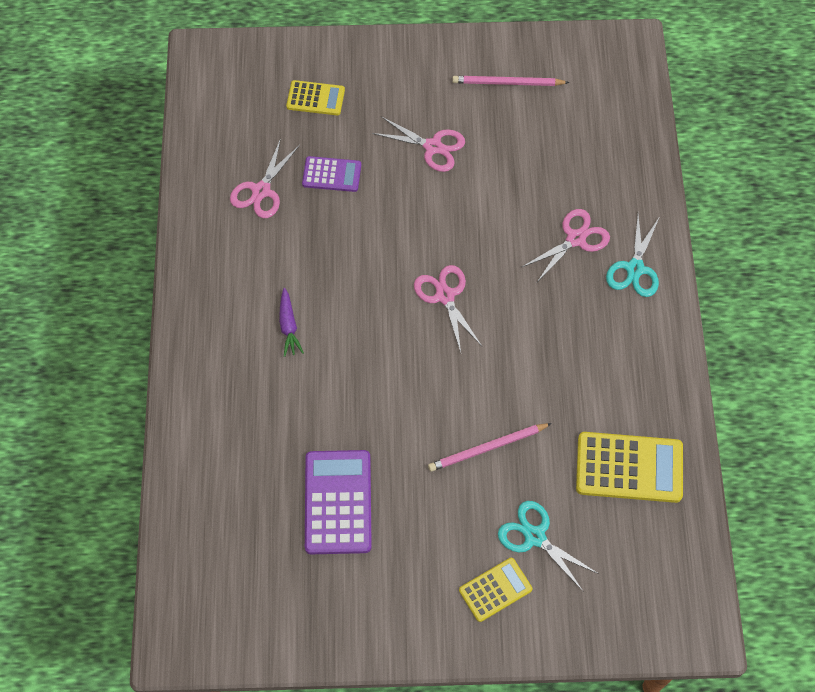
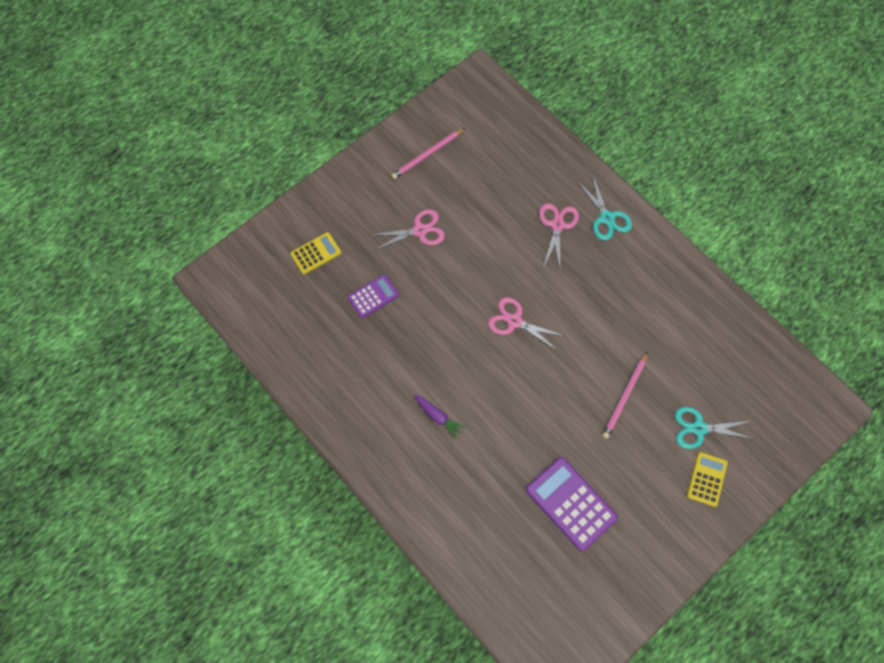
camera: 40 degrees left, 5 degrees up
(261, 191) = (338, 342): pink scissors -> none
(629, 468) = (711, 343): yellow calculator -> none

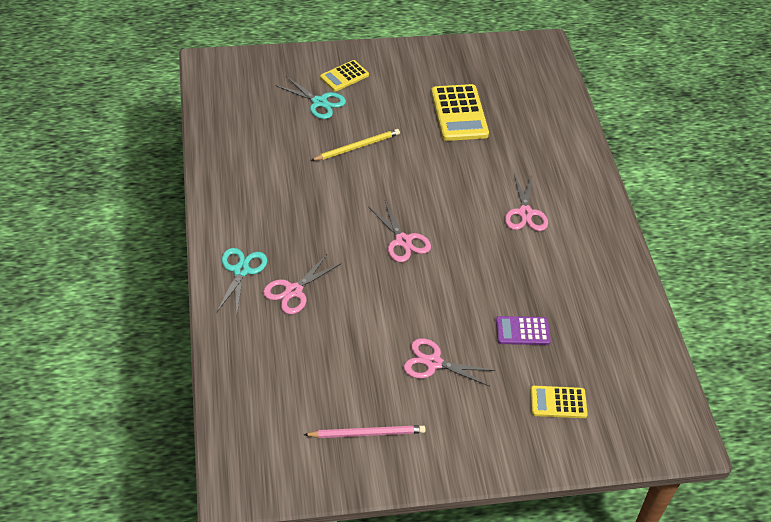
camera: 150 degrees left, 20 degrees down
(438, 417) = (525, 213): purple carrot -> pink scissors
(571, 504) = (459, 113): purple calculator -> yellow calculator
(625, 397) = (357, 147): pink pencil -> yellow pencil

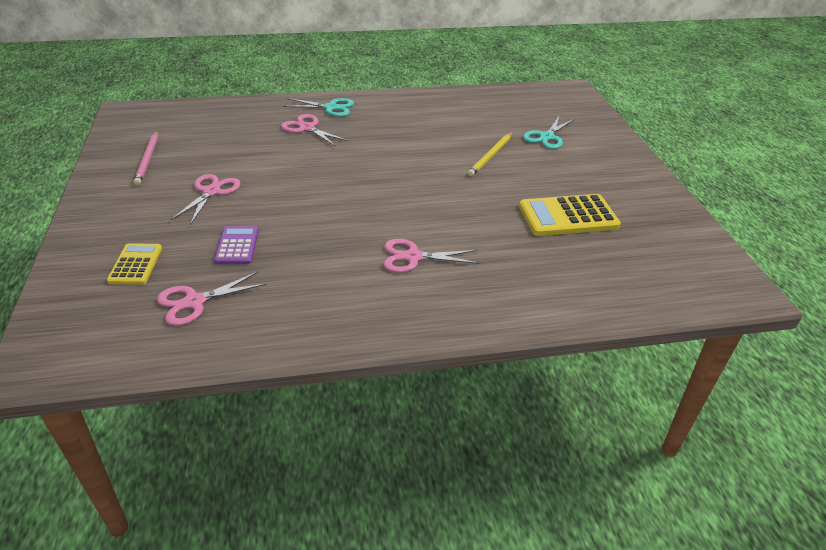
camera: 90 degrees right, 10 degrees down
(344, 76) = (592, 149): yellow calculator -> none
(357, 147) = (491, 156): yellow pencil -> yellow pencil turned 60 degrees clockwise
(403, 241) = (365, 178): pink scissors -> pink scissors (195, 302)

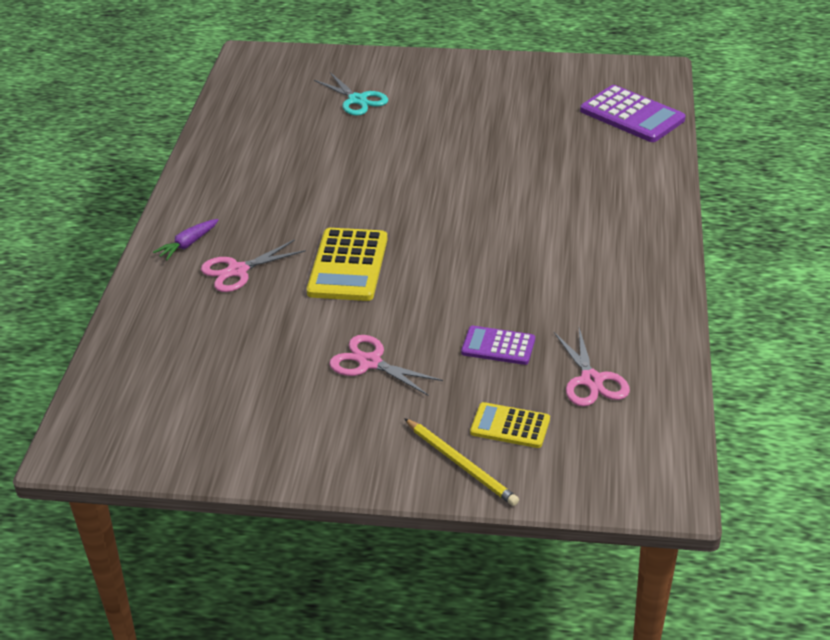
camera: 70 degrees left, 0 degrees up
(148, 159) = (254, 421): pink pencil -> none
(331, 108) = (188, 244): turquoise scissors -> purple carrot
(413, 257) = (557, 229): pink scissors -> none
(491, 156) = (381, 145): yellow pencil -> yellow pencil (461, 464)
(568, 216) = (519, 125): yellow calculator -> yellow calculator (348, 266)
(639, 282) = (632, 115): none -> purple calculator

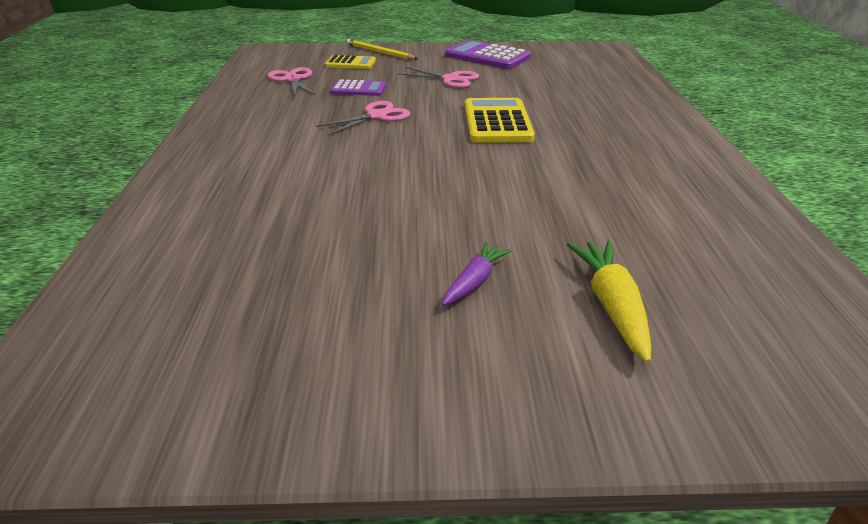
camera: 170 degrees right, 5 degrees down
(188, 244) = (658, 128): purple carrot -> purple carrot (475, 281)
(238, 271) = (592, 114): pink scissors -> pink scissors (376, 116)
(357, 100) = (612, 306): turquoise scissors -> yellow carrot
(632, 115) = (129, 305): purple calculator -> purple calculator (487, 56)

